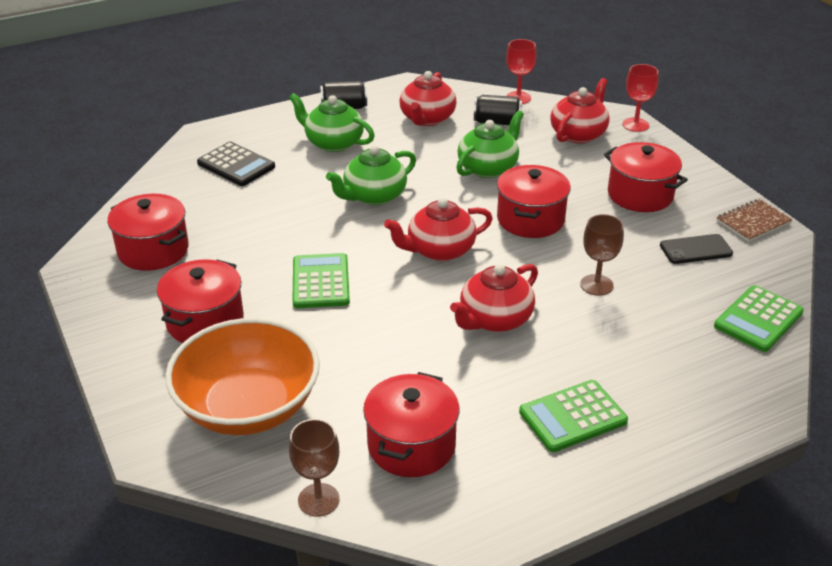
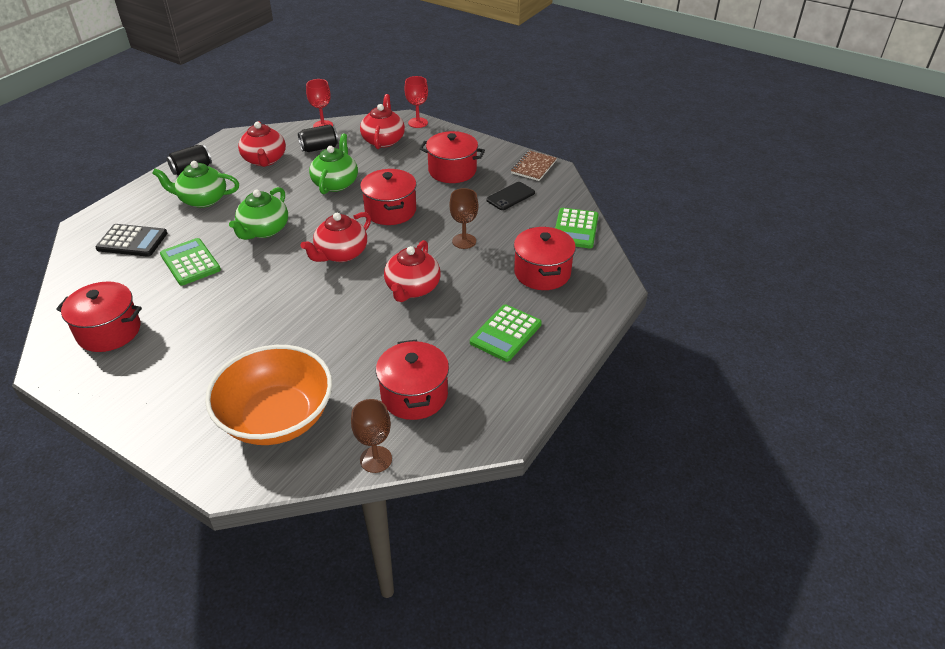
camera: 30 degrees left, 5 degrees up
(205, 321) = (195, 369): red pot -> red pot (542, 273)
(320, 282) = (267, 307): green calculator -> green calculator (190, 262)

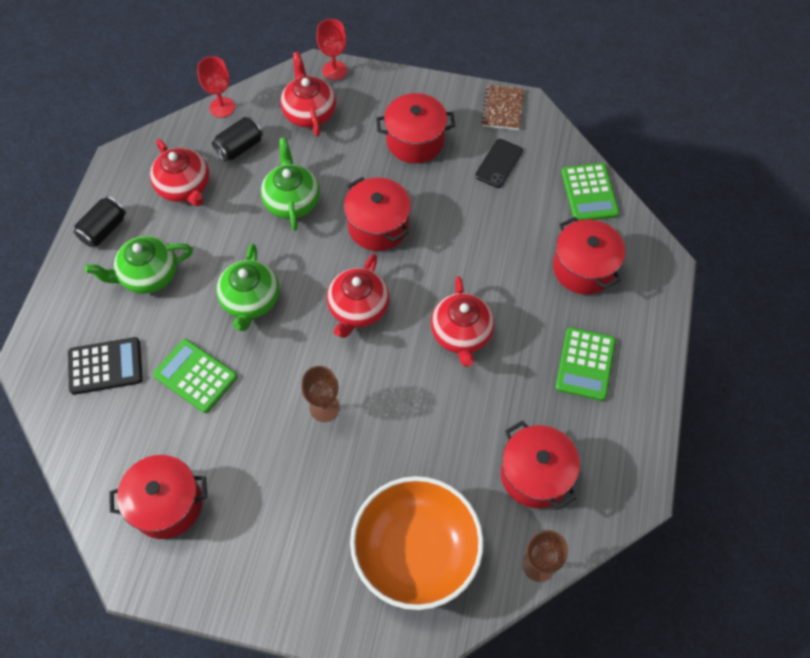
camera: 20 degrees left, 20 degrees up
(464, 241) = (481, 248): brown goblet -> brown goblet (324, 407)

